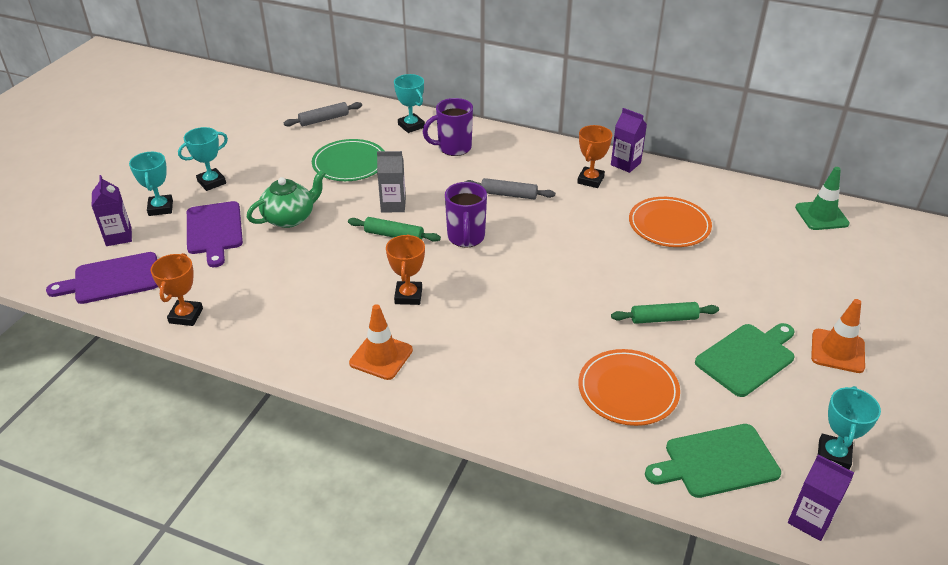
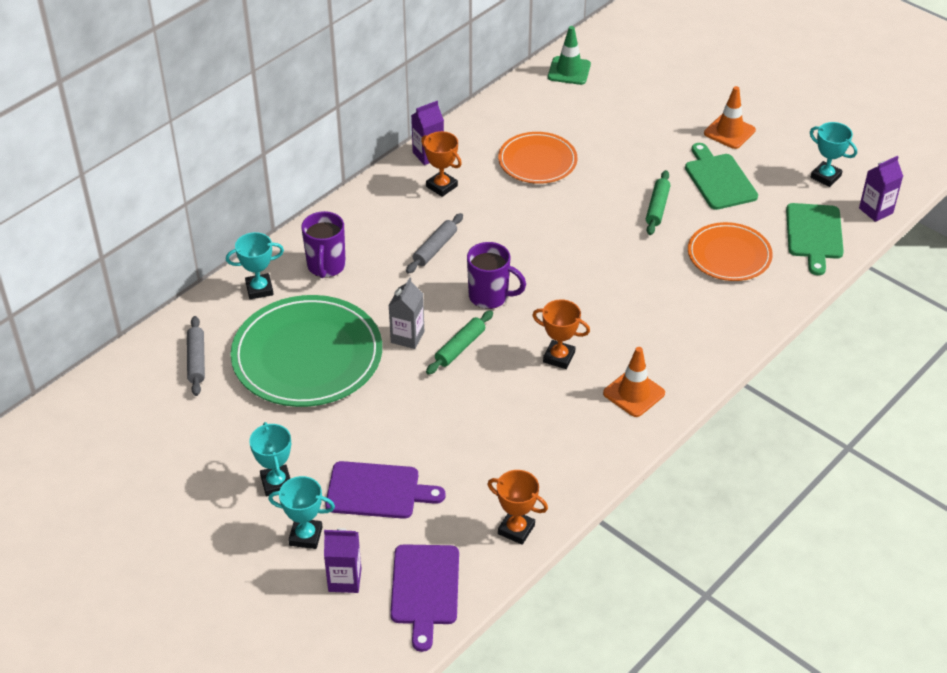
camera: 70 degrees left, 5 degrees up
(290, 218) = (387, 423): green teapot -> none
(349, 163) = (307, 356): green plate -> green plate, size x1.68

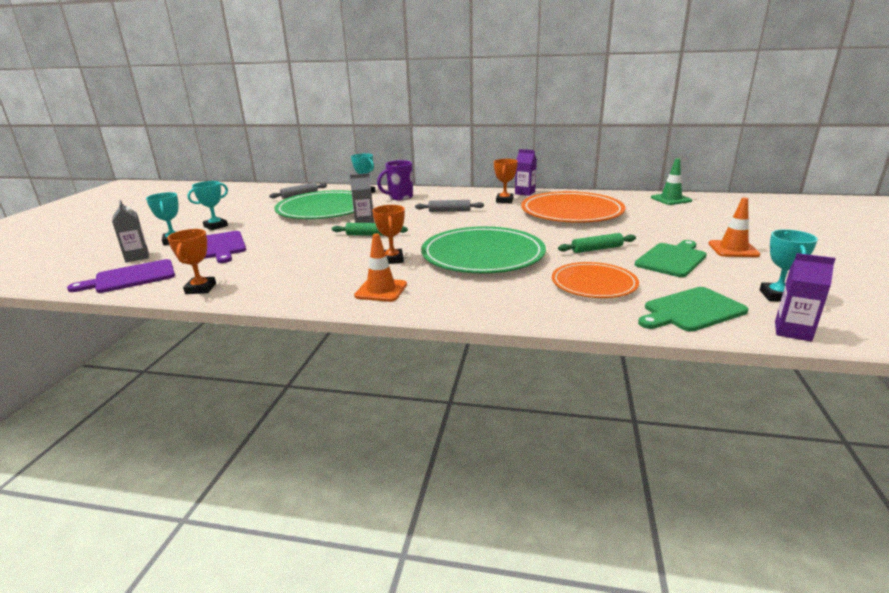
camera: 60 degrees right, 20 degrees down
(345, 580) = (137, 257): purple carton -> grey carton
(490, 297) = (426, 230): purple mug -> none
(537, 161) = (571, 212): orange plate -> orange plate, size x1.68
(604, 288) = (483, 255): none -> green plate

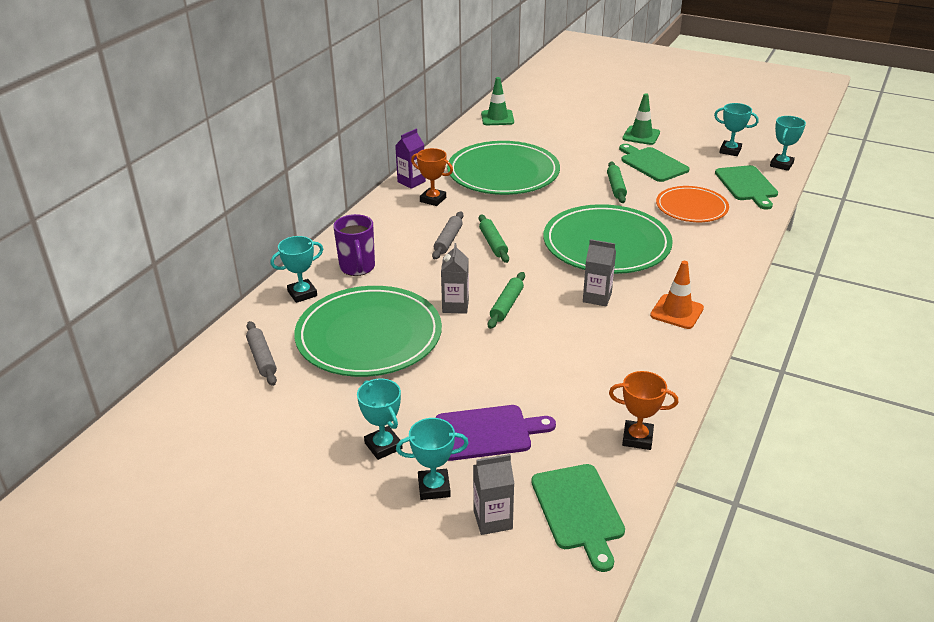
camera: 75 degrees left, 10 degrees up
(131, 277) = (578, 510): purple cutting board -> green cutting board
(392, 259) = (597, 297): orange trophy -> grey carton
(454, 222) = (493, 243): none -> green rolling pin
(571, 212) = (503, 173): orange plate -> green plate
(733, 249) = (641, 136): orange traffic cone -> green traffic cone
(792, 331) = (781, 165): purple carton -> turquoise trophy

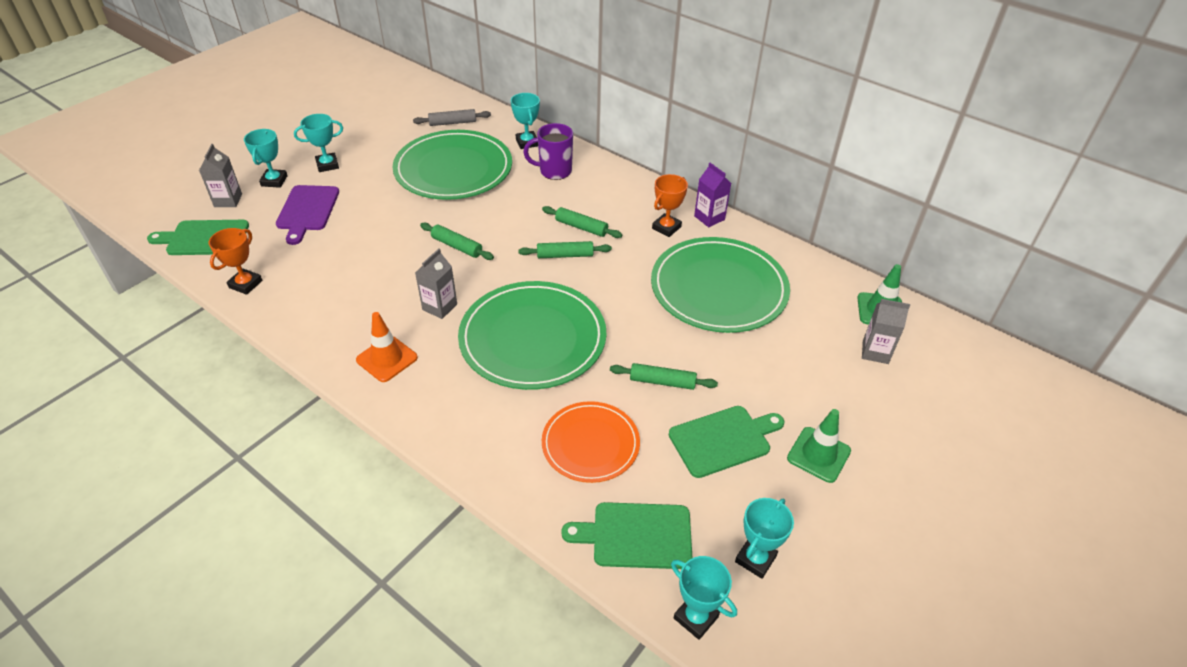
camera: 100 degrees right, 10 degrees up
(448, 240) = (581, 227): grey rolling pin -> green rolling pin
(455, 306) = (471, 217): grey carton -> grey carton (875, 352)

